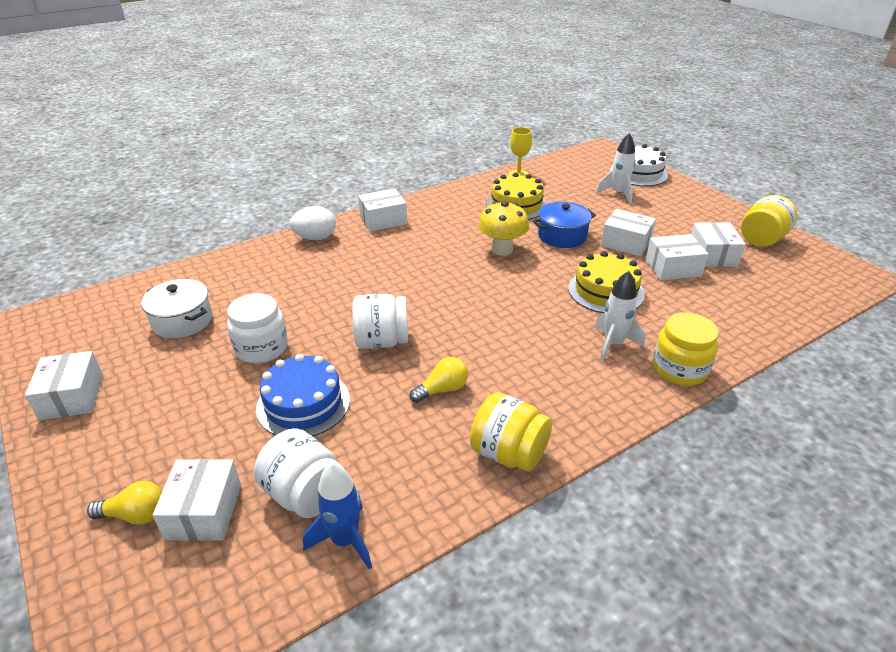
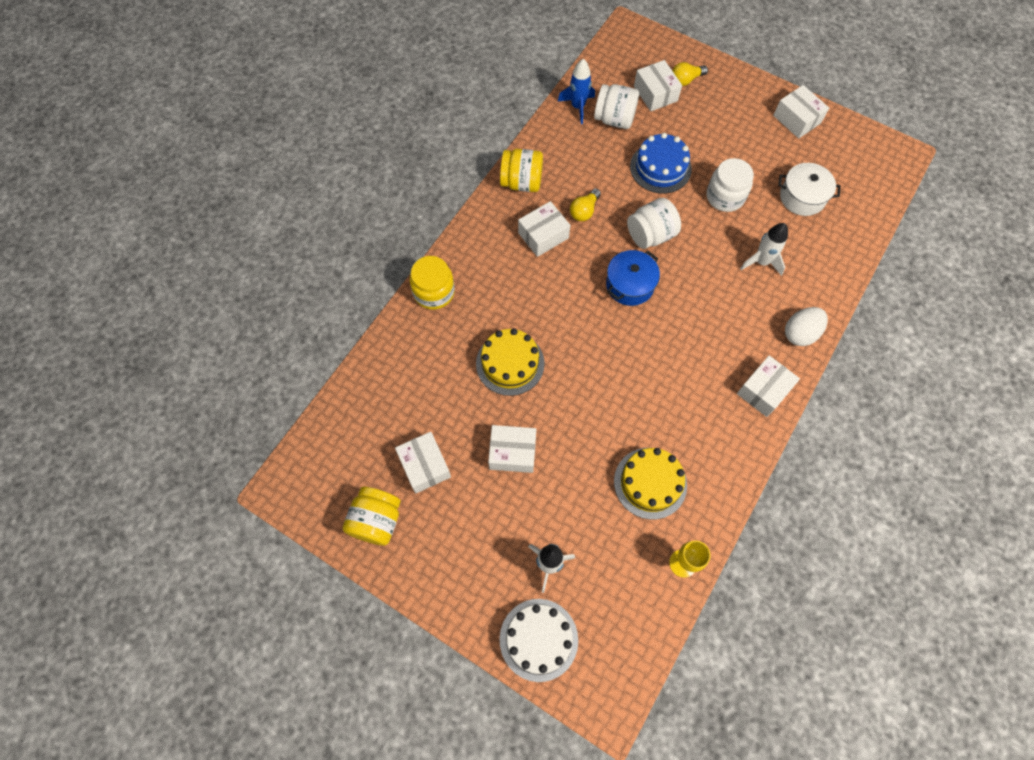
camera: 155 degrees right, 30 degrees up
(502, 250) = (623, 388): yellow mushroom -> none
(562, 236) = (578, 438): blue pot -> blue pot (630, 285)
(613, 344) = (486, 299): white rocket -> white rocket (761, 262)
(673, 268) = (459, 426): white box -> white box (543, 235)

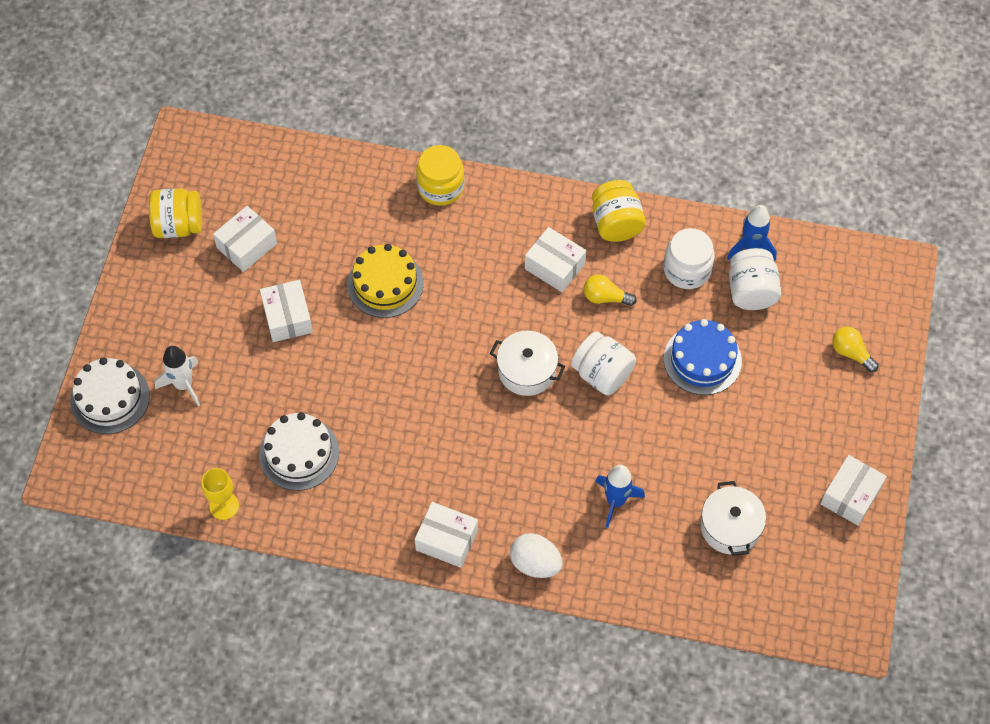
camera: 70 degrees right, 5 degrees down
(630, 285) = (527, 370): blue pot -> white pot
(650, 483) = (299, 453): yellow cake -> white cake
(655, 93) = (812, 325): white box -> none
(725, 197) = (692, 440): white jar -> white jar (687, 270)
(761, 262) = (615, 501): white rocket -> blue rocket

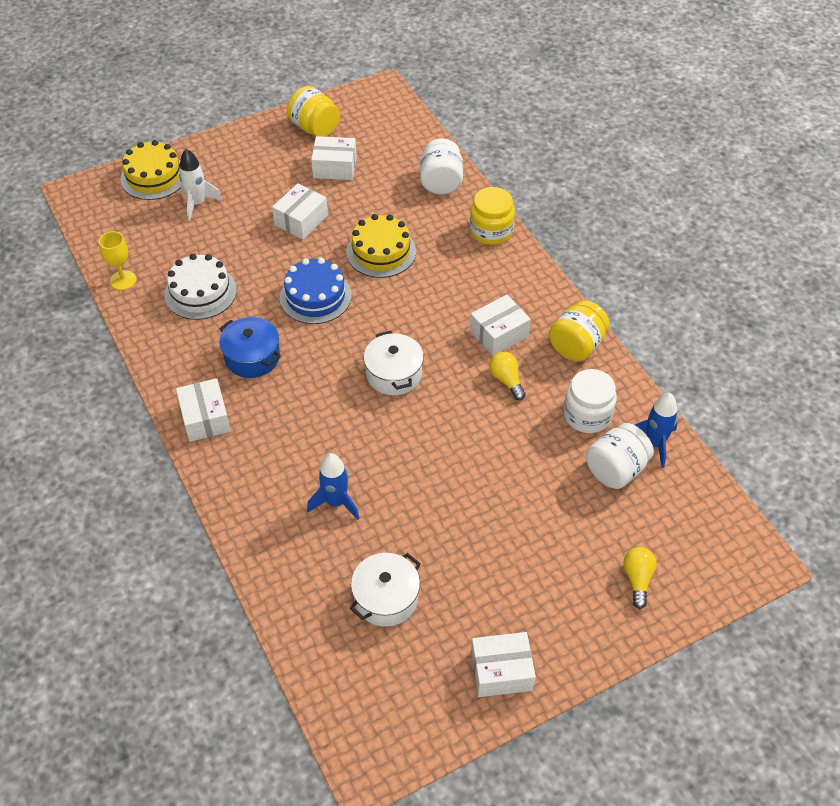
camera: 50 degrees right, 10 degrees down
(110, 398) = (153, 177): white cake -> yellow cake
(412, 462) = (252, 357): none -> blue pot
(535, 563) = (233, 485): white egg -> none
(554, 266) = (499, 334): white box -> white box turned 60 degrees clockwise
(602, 374) = (438, 421): white jar -> white jar (441, 182)
(702, 360) = (519, 477): blue cake -> blue cake (315, 296)

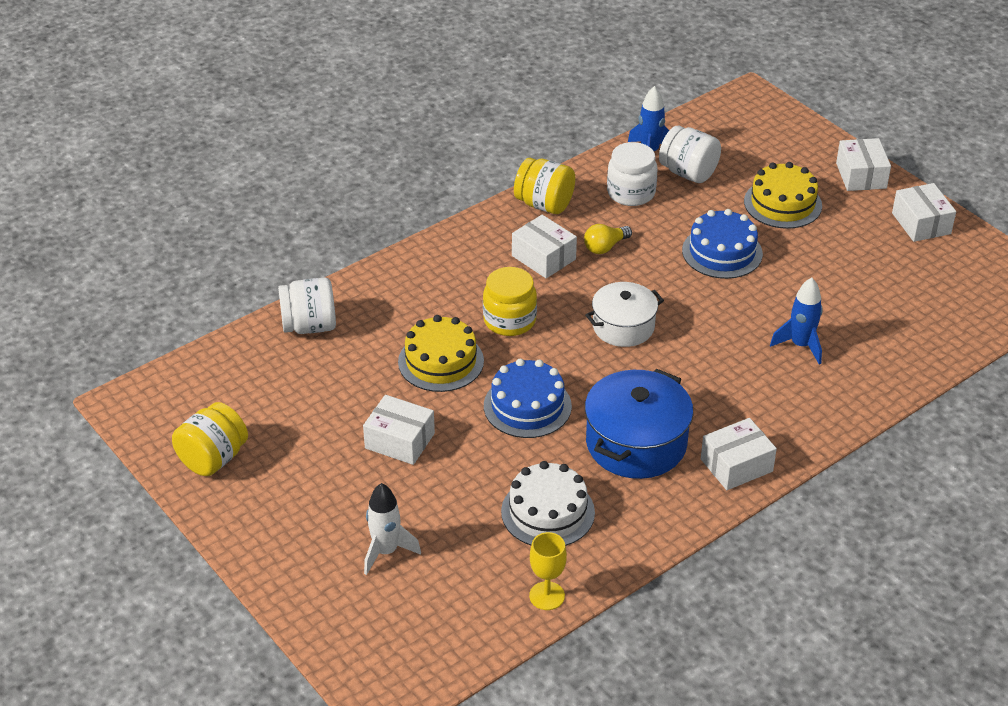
camera: 100 degrees left, 10 degrees down
(153, 177) = (337, 614): yellow cake -> yellow cake (782, 203)
(252, 357) = (636, 443): blue pot -> blue pot, size x1.52
(334, 167) = (293, 425): white box -> white box (861, 175)
(386, 598) = (887, 297): white pot -> none
(483, 470) = (722, 252): none -> blue cake
(491, 231) = (388, 277): yellow jar -> yellow jar (509, 320)
(637, 579) = (797, 156): yellow light bulb -> none

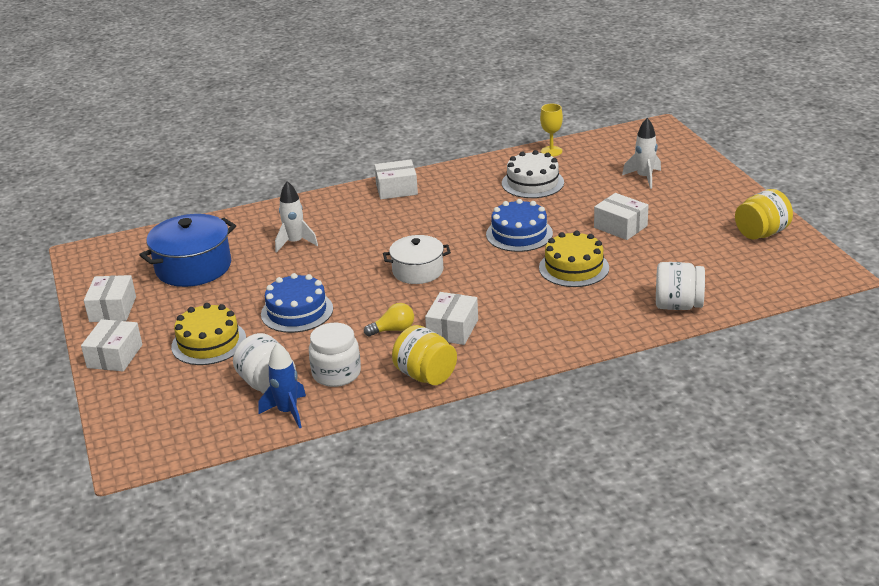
camera: 160 degrees left, 10 degrees down
(509, 320) = (506, 287): yellow jar -> none
(543, 257) = (452, 329): white box -> white box turned 45 degrees clockwise
(636, 443) = (454, 206): blue pot -> blue pot (193, 267)
(800, 345) = (295, 243): blue rocket -> white rocket

